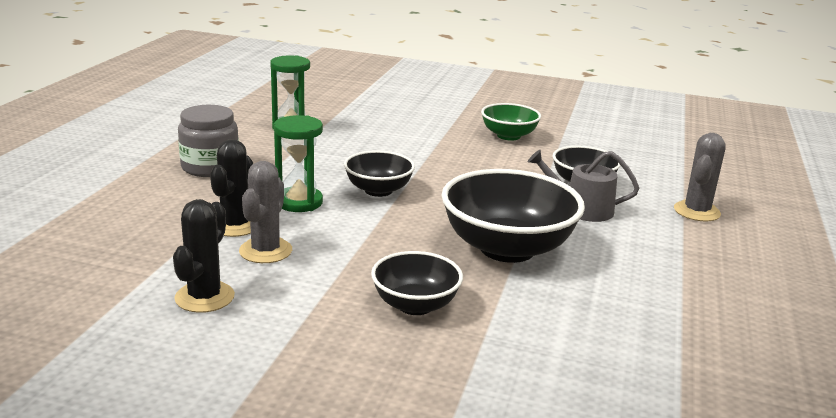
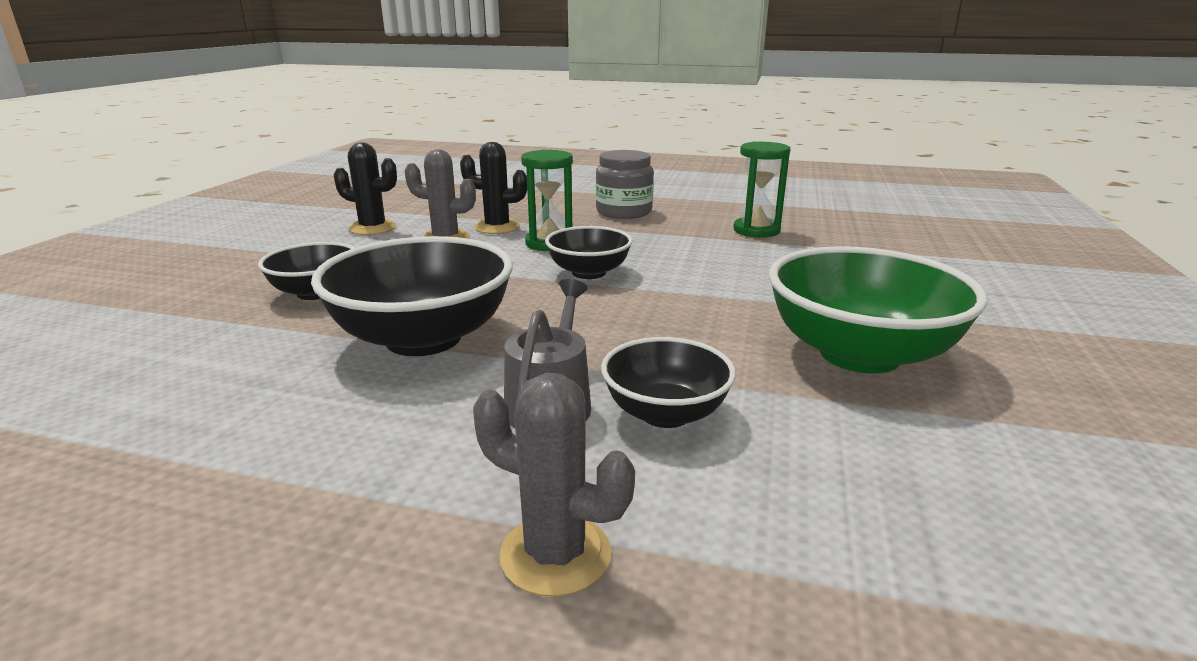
camera: 90 degrees right, 0 degrees up
(508, 136) = (859, 354): green bowl -> green bowl, size x1.75

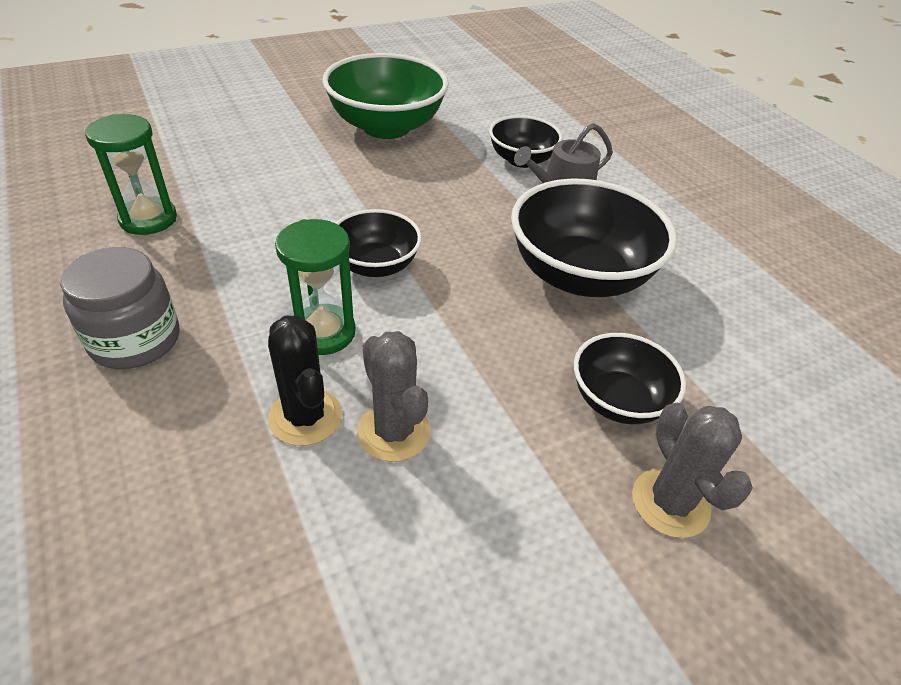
camera: 135 degrees left, 20 degrees up
(373, 228) = (436, 557): black cactus -> none
(555, 554) = (629, 151): grey cactus -> grey cactus (670, 503)

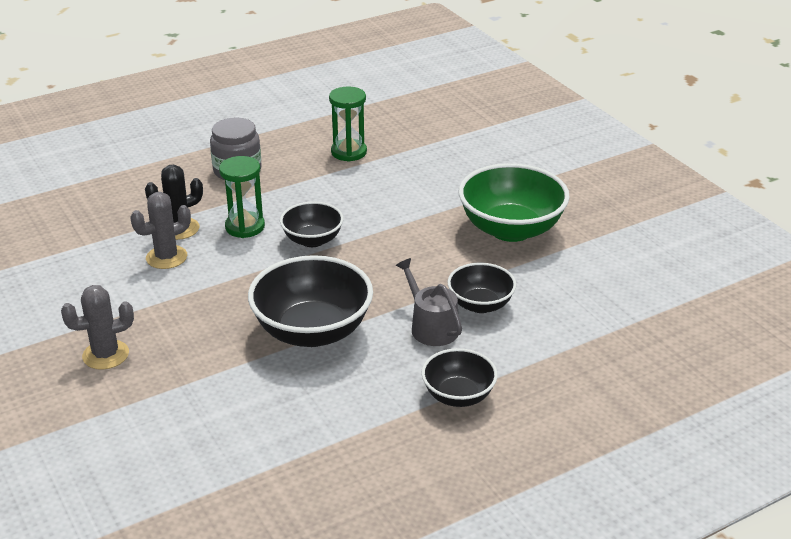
camera: 90 degrees right, 10 degrees down
(618, 400) = (184, 341): black bowl -> black bowl (458, 396)

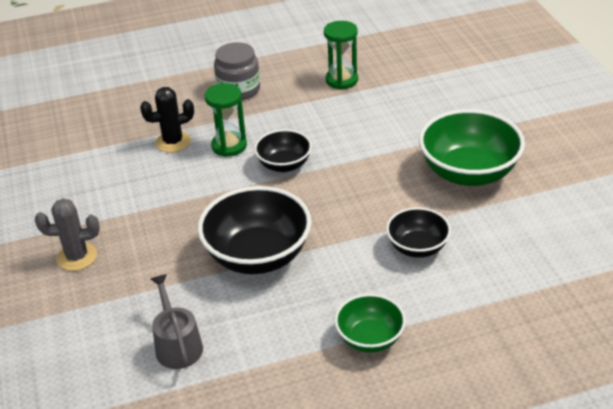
camera: 15 degrees right, 5 degrees up
(166, 257) = (154, 168): grey cactus -> none
(431, 327) = (365, 264): grey watering can -> grey watering can (177, 345)
(458, 396) = (370, 338): black bowl -> green bowl

